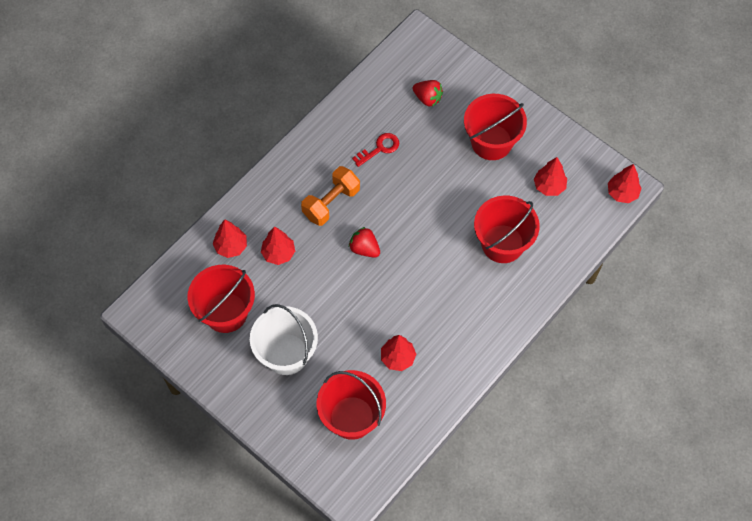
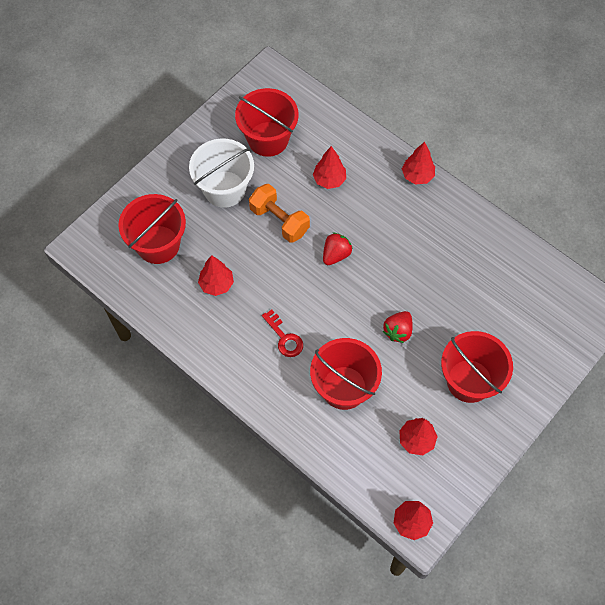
camera: 90 degrees right, 0 degrees up
(231, 246) = (336, 140): red tree -> red tree (417, 176)
(331, 203) = (386, 224): orange dumbbell -> orange dumbbell (279, 220)
(379, 148) = (453, 268): red key -> red key (284, 337)
(427, 98) = (520, 316): red strawberry -> red strawberry (398, 331)

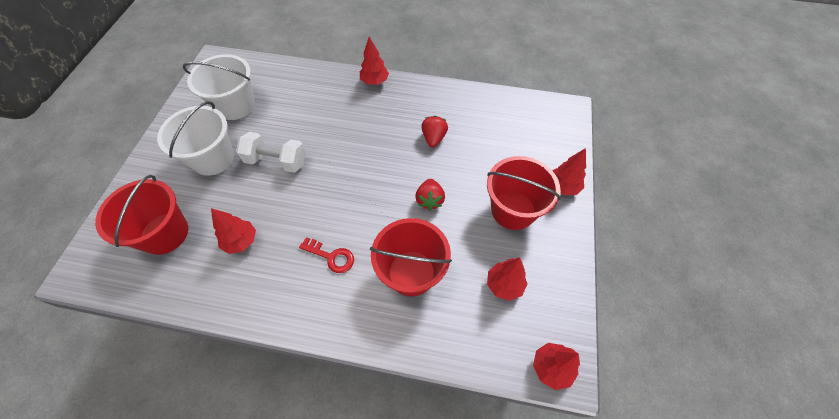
camera: 30 degrees left, 5 degrees down
(268, 139) = (236, 105): red bucket -> white bucket
(279, 220) = (276, 161): orange dumbbell -> white dumbbell
(329, 180) = (304, 113): red tree -> red tree (563, 187)
(336, 254) = (341, 165): red strawberry -> red strawberry (433, 138)

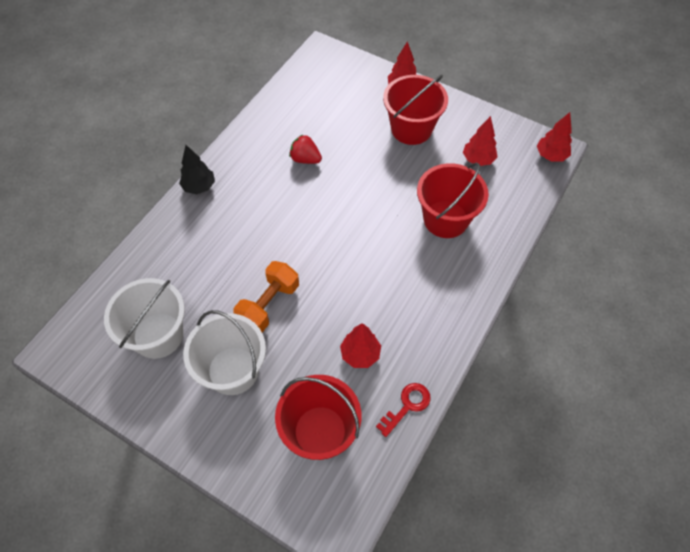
camera: 70 degrees left, 0 degrees up
(276, 161) = (269, 305): white dumbbell -> orange dumbbell
(331, 256) = (407, 277): red key -> red key (407, 406)
(374, 81) = (199, 187): red tree -> black tree
(429, 200) = (376, 184): red strawberry -> none

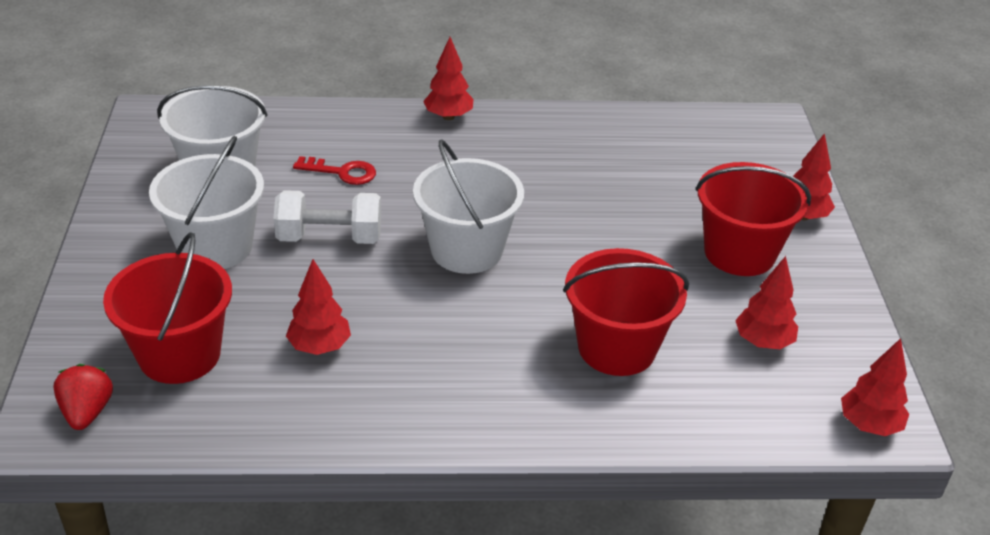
camera: 55 degrees right, 20 degrees down
(199, 187) = (448, 116): black tree -> red tree
(269, 305) = (329, 238): orange dumbbell -> white dumbbell
(305, 159) = (578, 179): red strawberry -> red strawberry (87, 412)
(327, 243) = (466, 250): none -> white bucket
(407, 406) = (273, 424): red key -> red key (342, 172)

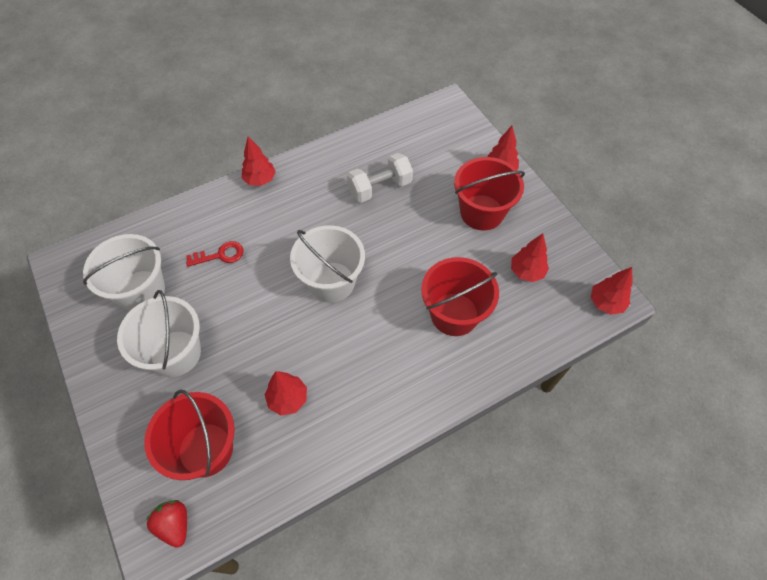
camera: 25 degrees left, 20 degrees up
(329, 238) = (243, 311): white dumbbell -> white dumbbell (380, 188)

